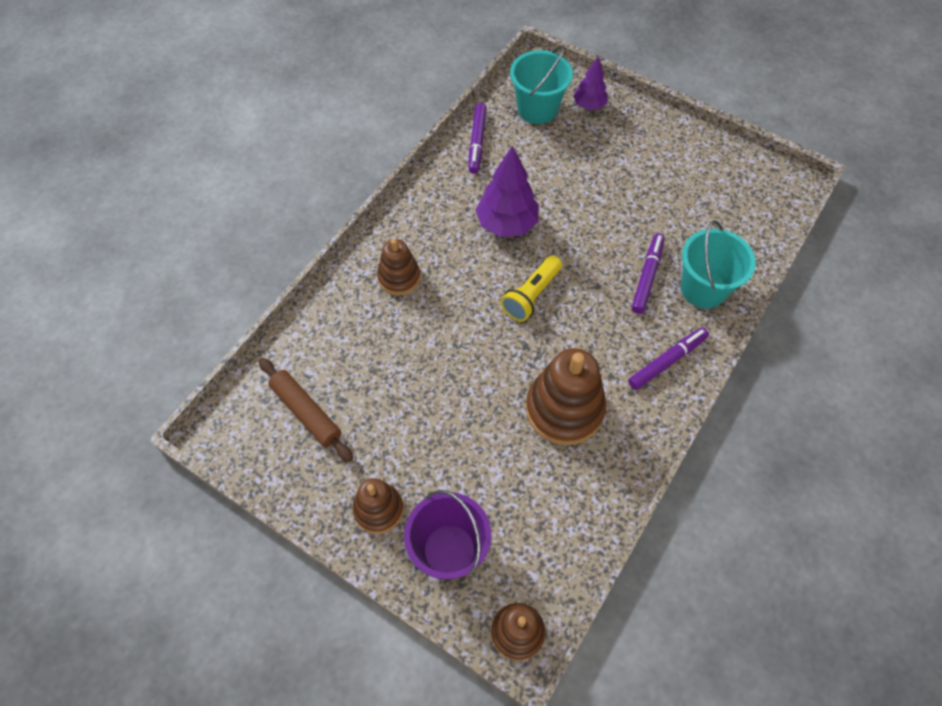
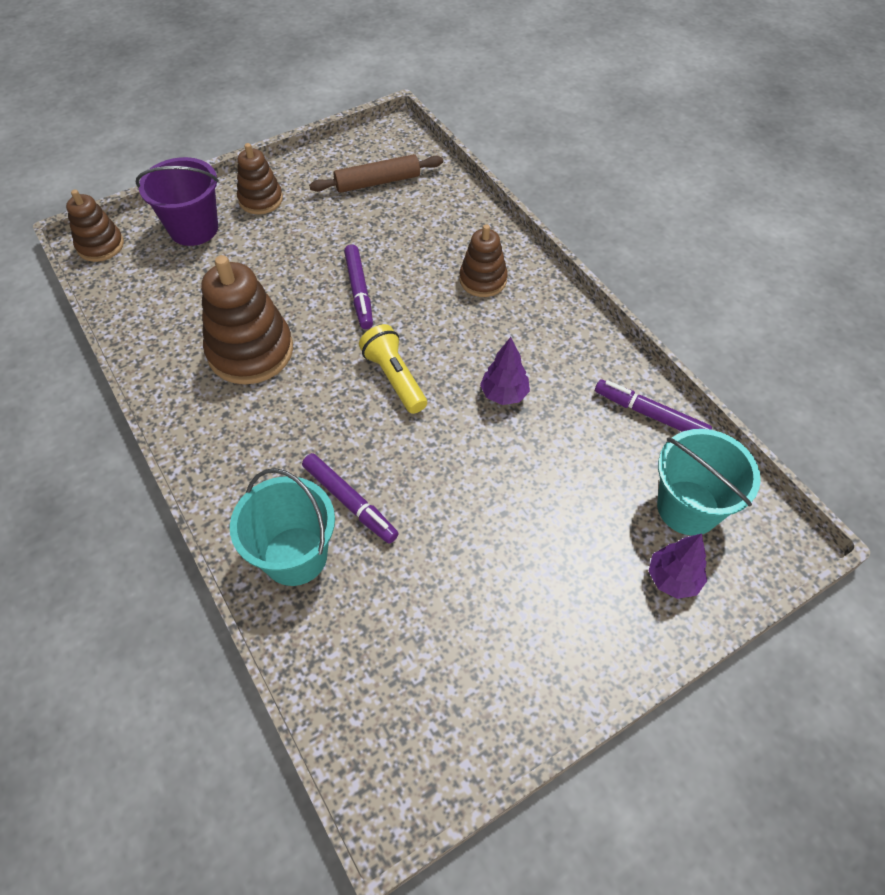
camera: 115 degrees right, 5 degrees down
(506, 224) = (504, 394): purple tree -> purple tree, size x0.61
(667, 361) = (234, 465): purple marker -> purple marker (359, 291)

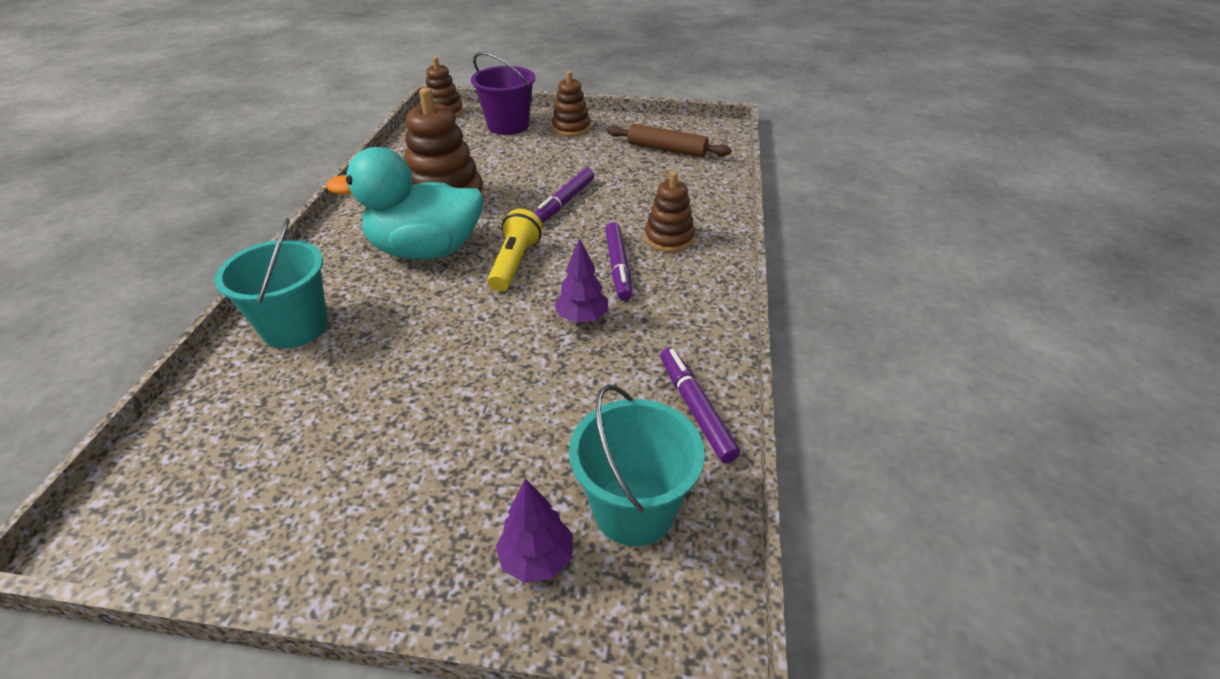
camera: 40 degrees right, 15 degrees down
(304, 413) = (426, 250): none -> turquoise duck
(350, 502) = (374, 318): purple marker -> purple marker (618, 266)

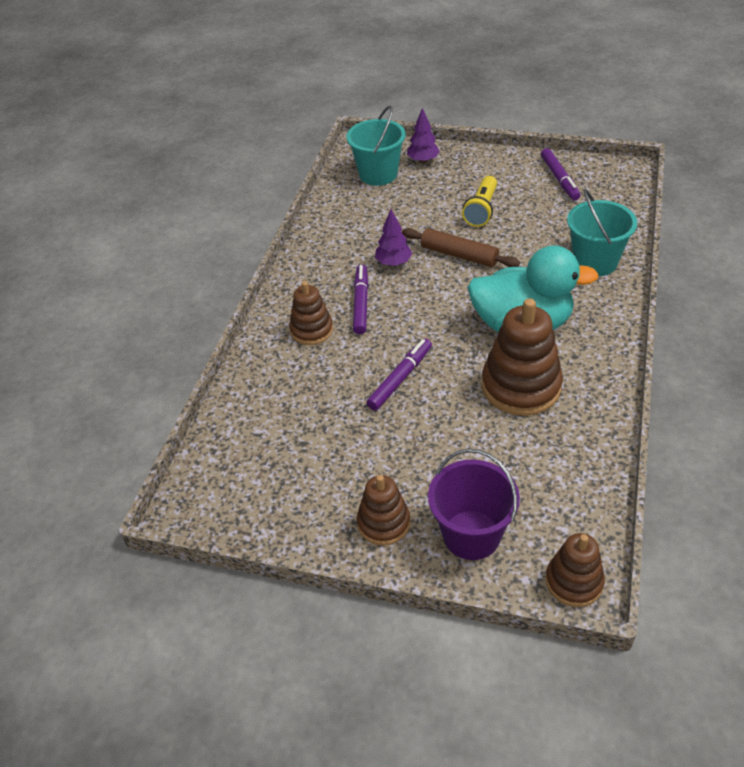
camera: 170 degrees left, 5 degrees up
(515, 263) = (444, 309): yellow flashlight -> yellow flashlight (481, 210)
(667, 149) = (271, 464): brown rolling pin -> brown rolling pin (459, 255)
(695, 409) = (335, 211): purple marker -> purple marker (559, 179)

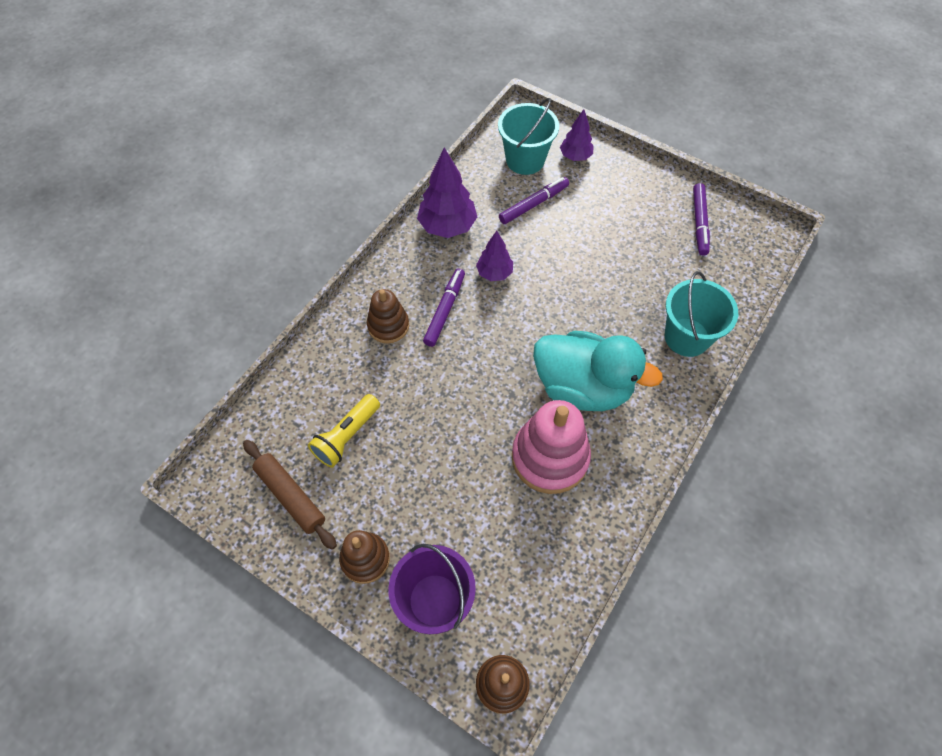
camera: 15 degrees right, 15 degrees up
(330, 240) = (447, 226): none -> purple tree
(400, 378) = (445, 409): purple marker -> purple marker (534, 204)
(459, 255) = (560, 284): brown rolling pin -> brown rolling pin (291, 496)
(481, 210) = (605, 236): yellow flashlight -> yellow flashlight (346, 436)
(521, 386) = (550, 457): brown stacking toy -> pink stacking toy

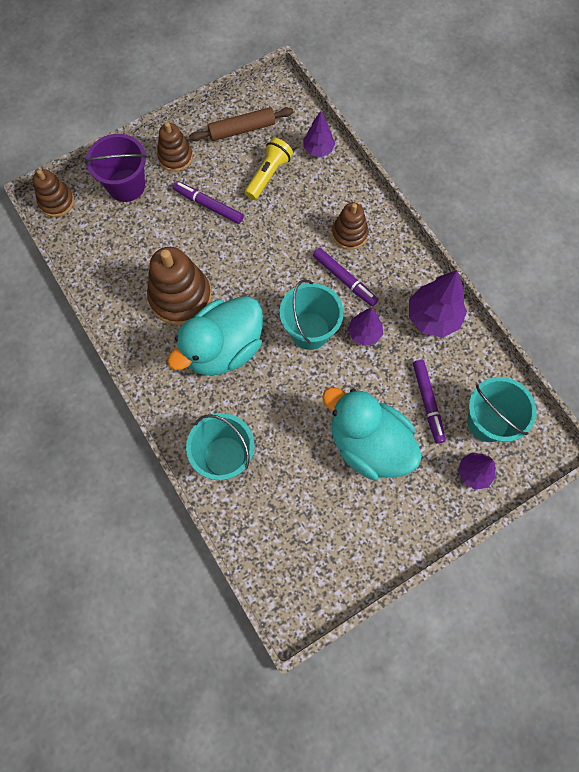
camera: 115 degrees right, 10 degrees up
(289, 398) = (318, 149): none -> purple tree
(346, 436) = (268, 175): yellow flashlight -> yellow flashlight turned 60 degrees clockwise
(518, 318) = (310, 331): none -> turquoise bucket
(550, 457) = (180, 297): pink stacking toy -> brown stacking toy
(599, 232) = (368, 444): none -> turquoise duck
(699, 223) = (338, 547): purple marker -> purple marker (208, 205)

